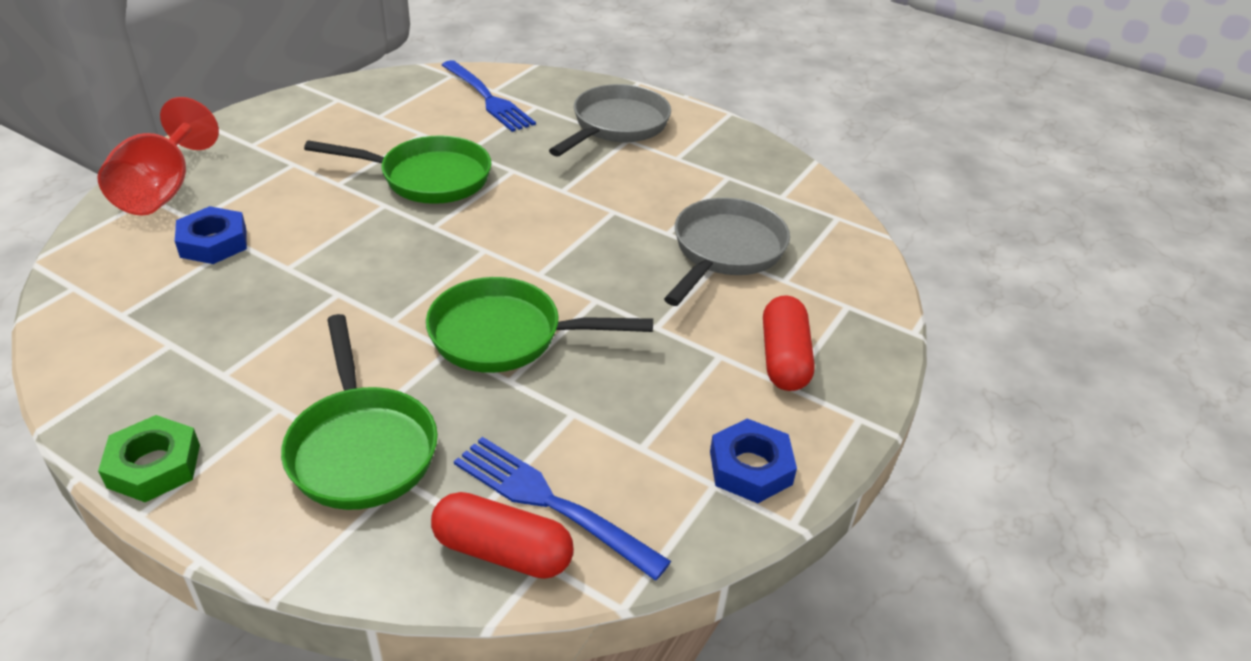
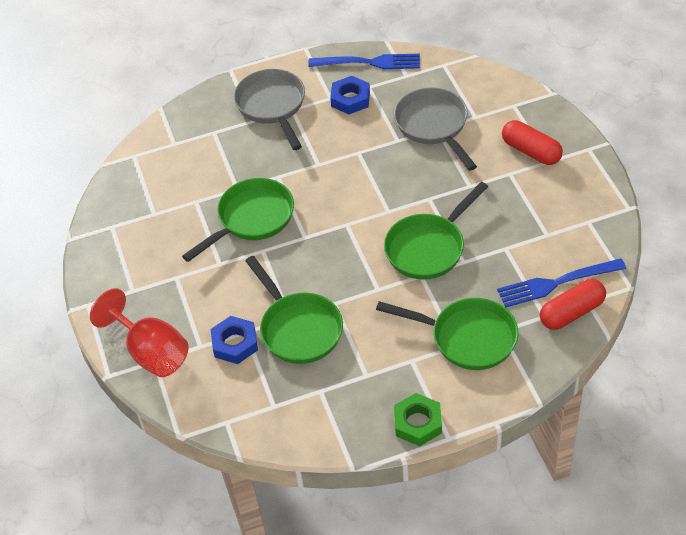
camera: 45 degrees left, 10 degrees up
(272, 281) = (298, 328): none -> green pan
(488, 98) = (183, 151): blue fork -> blue fork (369, 62)
(750, 468) = (588, 204): blue nut -> blue nut (350, 99)

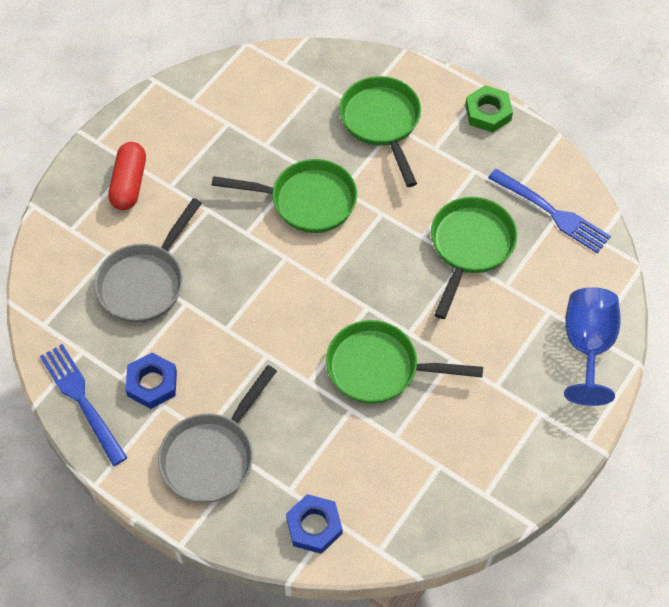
camera: 130 degrees left, 10 degrees up
(151, 352) = (587, 346): red goblet -> blue goblet
(235, 343) = (524, 285): blue nut -> blue nut (314, 526)
(556, 283) = (278, 91): blue fork -> blue fork (552, 212)
(571, 313) = (302, 68): red capsule -> none

